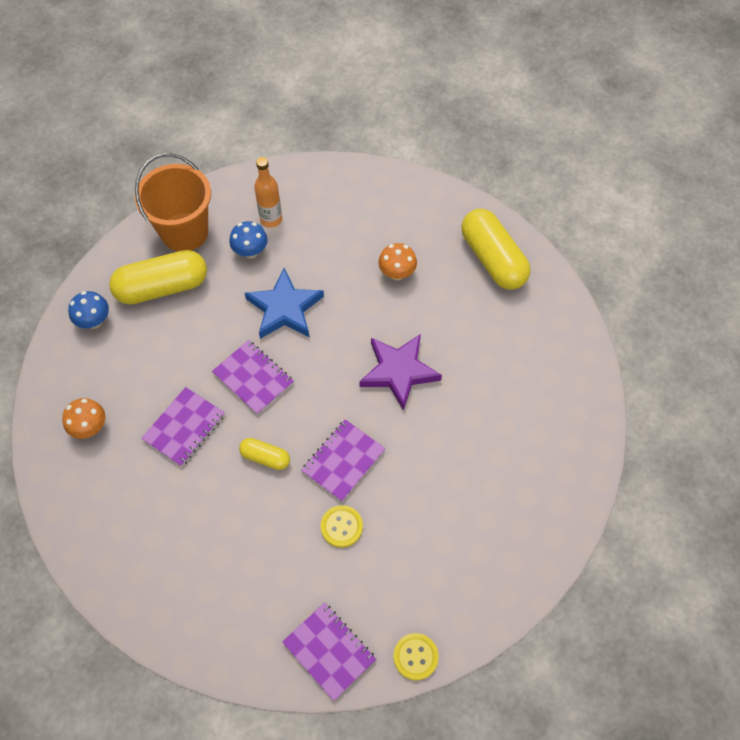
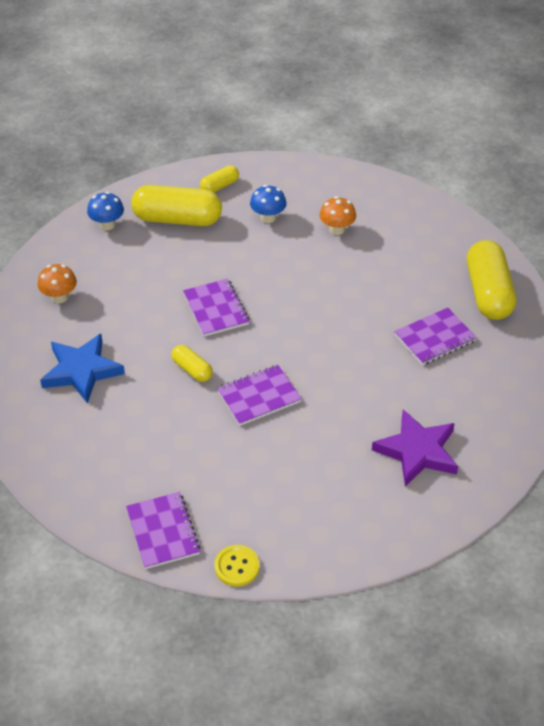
camera: 25 degrees right, 15 degrees down
(184, 232) = (219, 186): orange bucket -> yellow capsule
(184, 427) = (136, 324): purple notebook -> purple notebook (435, 338)
(271, 219) = (300, 200): orange bottle -> none
(284, 308) = (273, 268): blue star -> blue star (81, 371)
(341, 527) = (228, 444): yellow button -> none
(397, 273) = (390, 275): orange mushroom -> orange mushroom (337, 229)
(398, 371) = (348, 348): purple star -> purple star (417, 451)

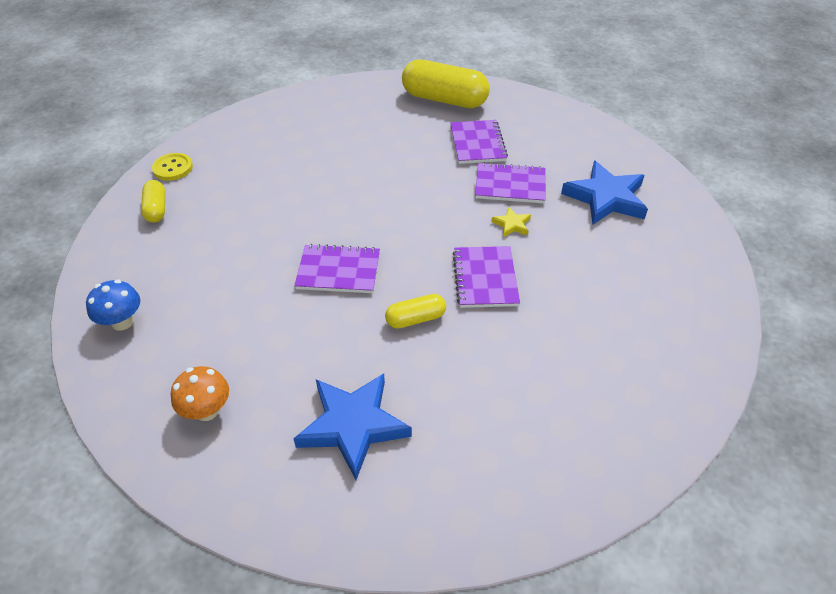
camera: 65 degrees left, 0 degrees up
(163, 531) = (645, 421): purple notebook -> purple notebook (510, 185)
(177, 219) = (174, 257): yellow capsule -> none
(237, 566) = (711, 371): yellow button -> yellow button (173, 168)
(268, 217) = (238, 190): blue mushroom -> none
(335, 395) = (512, 224): none -> yellow star
(337, 229) = (296, 152): orange mushroom -> none
(417, 451) = (605, 198): purple star -> blue star

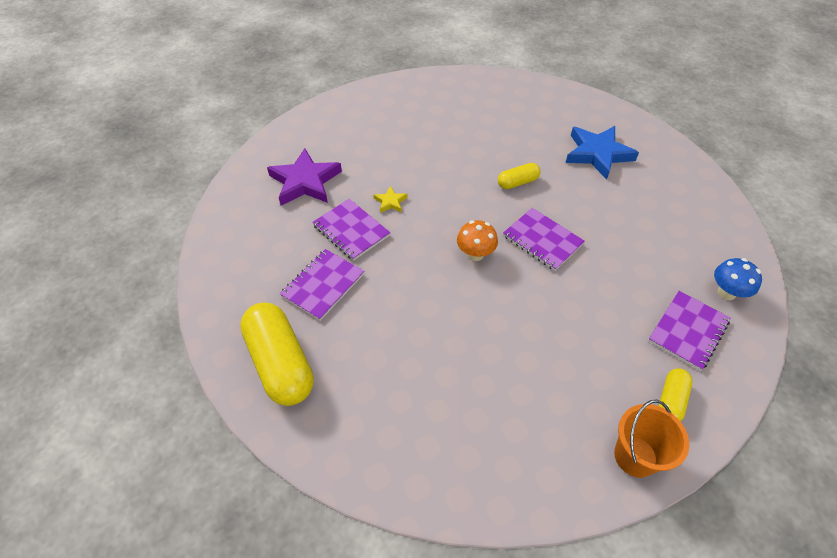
camera: 140 degrees left, 5 degrees up
(173, 168) = (635, 456): yellow button -> orange bucket
(207, 410) = (680, 202): orange mushroom -> orange mushroom (475, 254)
(415, 319) = (517, 182): yellow capsule -> yellow capsule turned 45 degrees counterclockwise
(485, 278) = (450, 180): purple notebook -> purple notebook (688, 331)
(605, 198) = (305, 182): blue star -> purple star

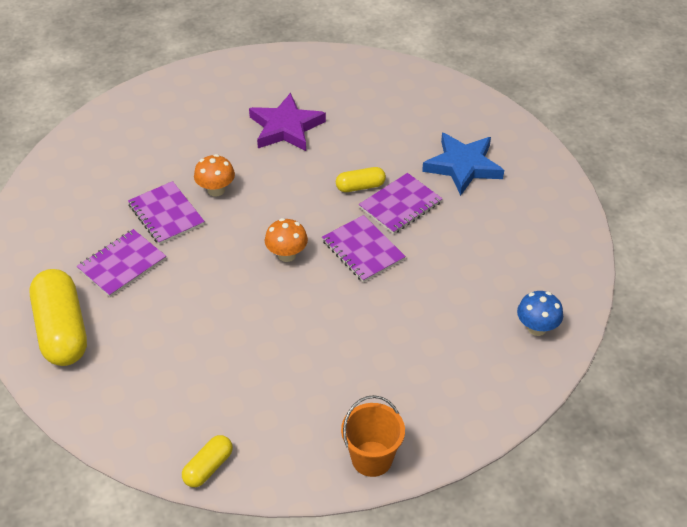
camera: 10 degrees right, 5 degrees down
(305, 182) = (132, 158): purple star -> purple star (286, 127)
(390, 202) = (216, 190): yellow star -> orange mushroom
(670, 400) = (429, 418): yellow capsule -> yellow capsule (208, 467)
(688, 331) = (477, 358): purple notebook -> purple notebook (400, 205)

